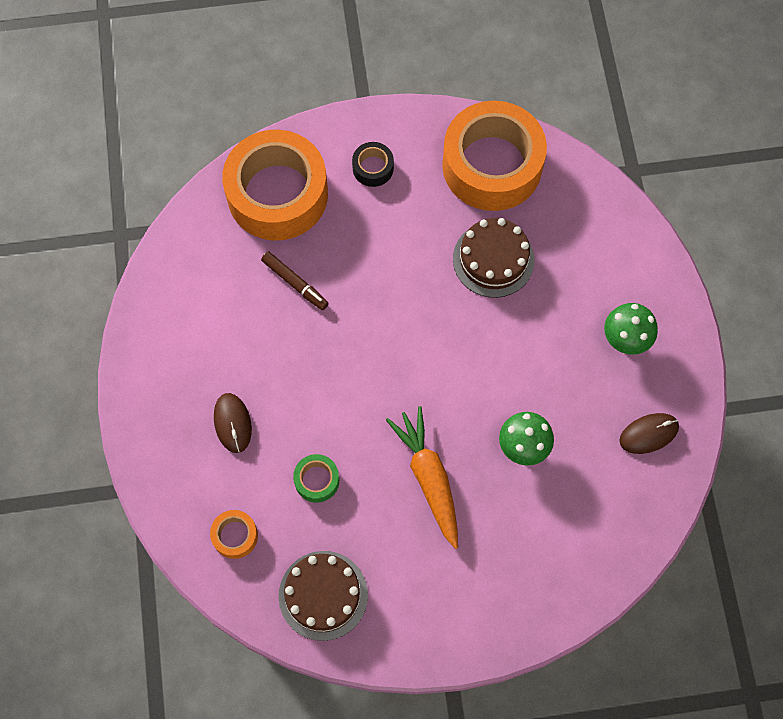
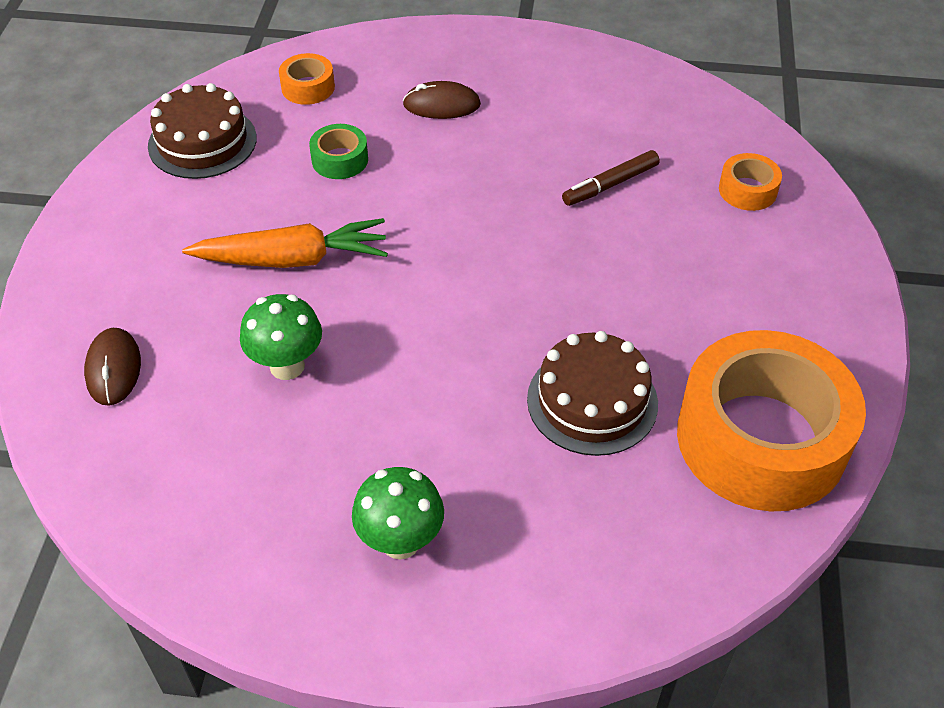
camera: 105 degrees right, 20 degrees down
(277, 194) = (747, 190): orange tape -> orange tape, size x0.41
(373, 168) = (776, 293): black tape -> none
(648, 434) = (234, 529): brown mouse -> brown mouse (113, 369)

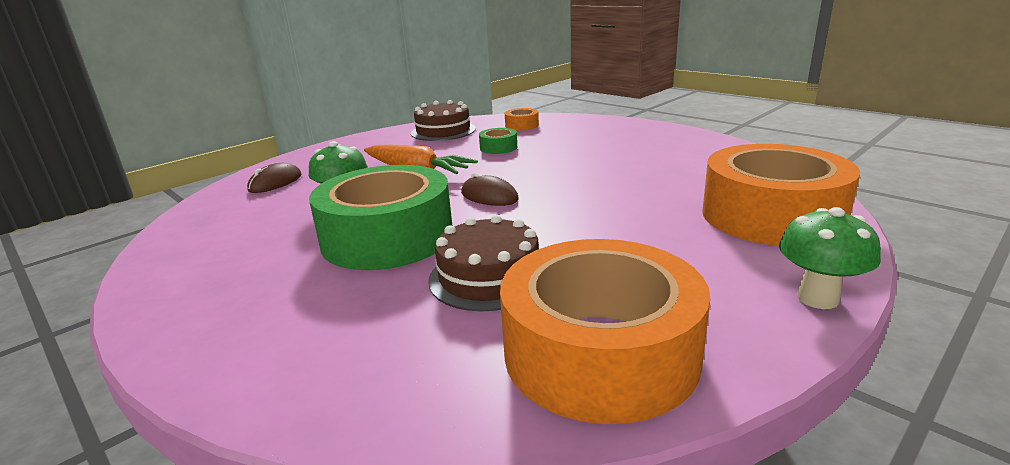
camera: 40 degrees right, 25 degrees down
(400, 542) = (261, 293): green mushroom -> green mushroom (817, 298)
(422, 397) = (387, 237): none -> green tape
(441, 105) = (586, 142): brown mouse -> brown mouse (489, 196)
(610, 185) = (654, 189): brown marker -> none
(747, 190) = (771, 216): orange tape -> orange tape, size x2.43

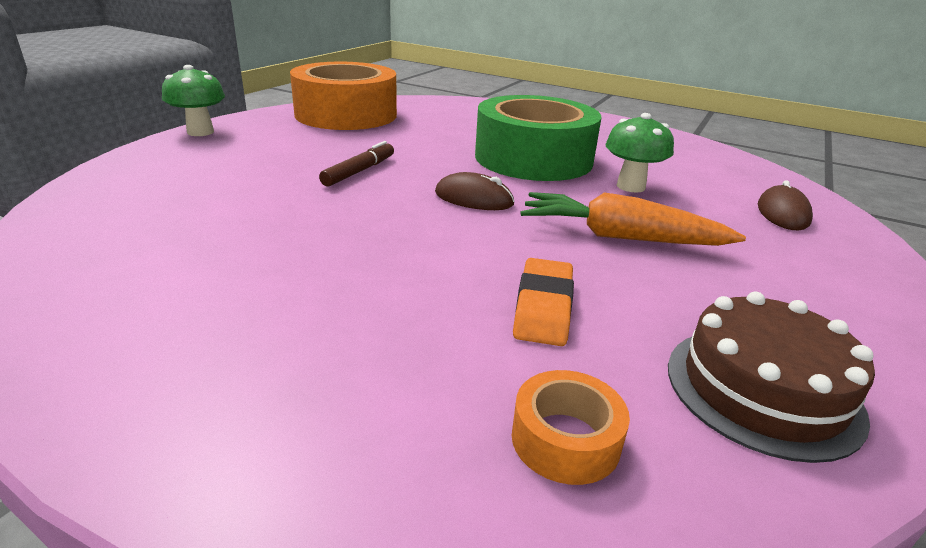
camera: 160 degrees right, 5 degrees up
(489, 277) = (424, 138): brown cake -> none
(498, 148) = (543, 307): green tape -> orange eraser
(580, 224) = (359, 171): none -> brown marker
(771, 216) = (154, 182): orange tape -> none

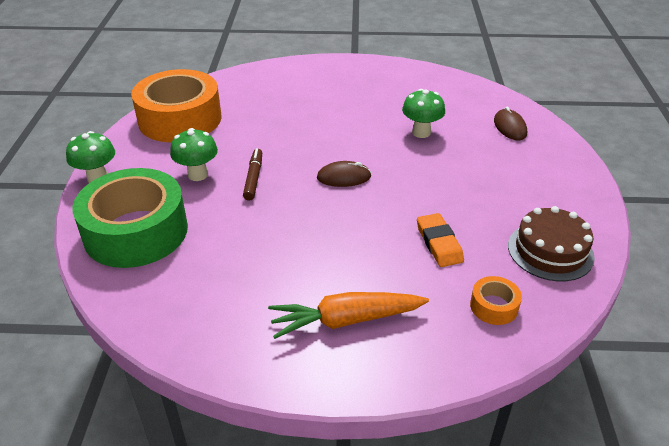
camera: 25 degrees left, 10 degrees up
(302, 154) = (198, 175): none -> green mushroom
(533, 158) = (348, 125): green tape -> green tape (136, 231)
(620, 237) = (442, 179): orange carrot -> orange carrot (345, 320)

